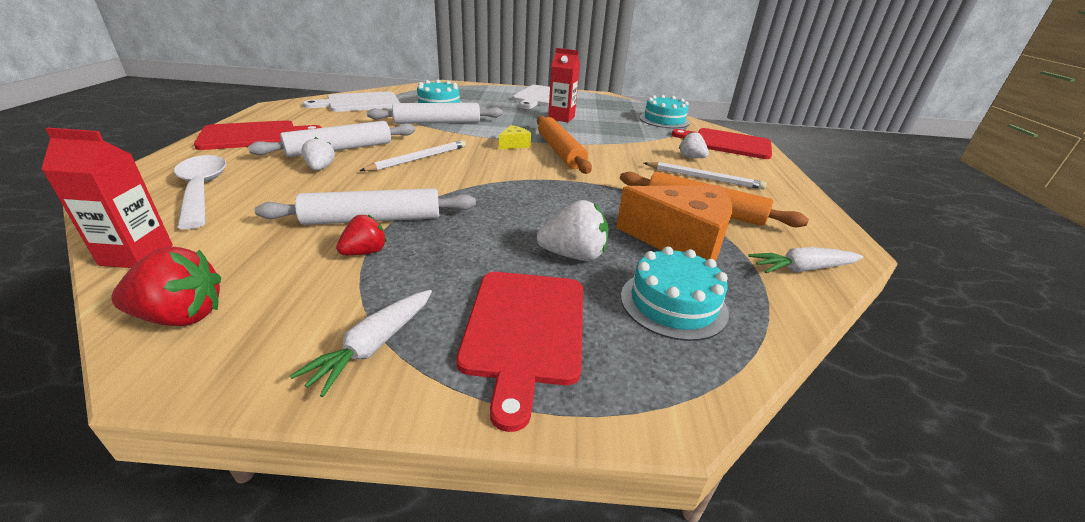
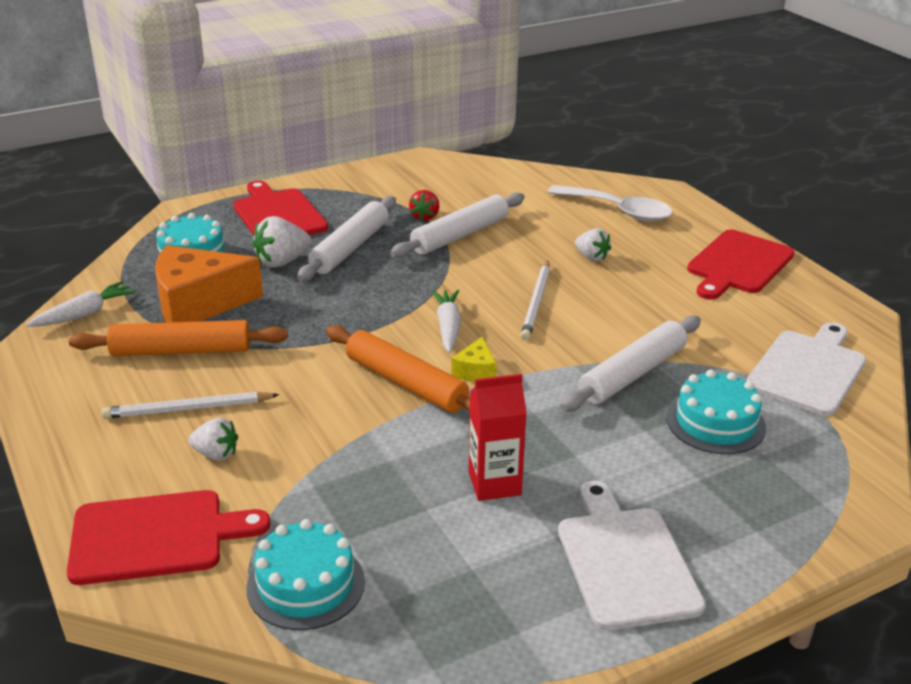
camera: 150 degrees right, 0 degrees up
(137, 255) = (542, 175): red carton -> none
(181, 316) = (456, 168): red strawberry -> none
(340, 149) = (628, 283): white rolling pin -> white rolling pin (350, 248)
(374, 346) = (348, 187): white carrot -> white carrot (448, 327)

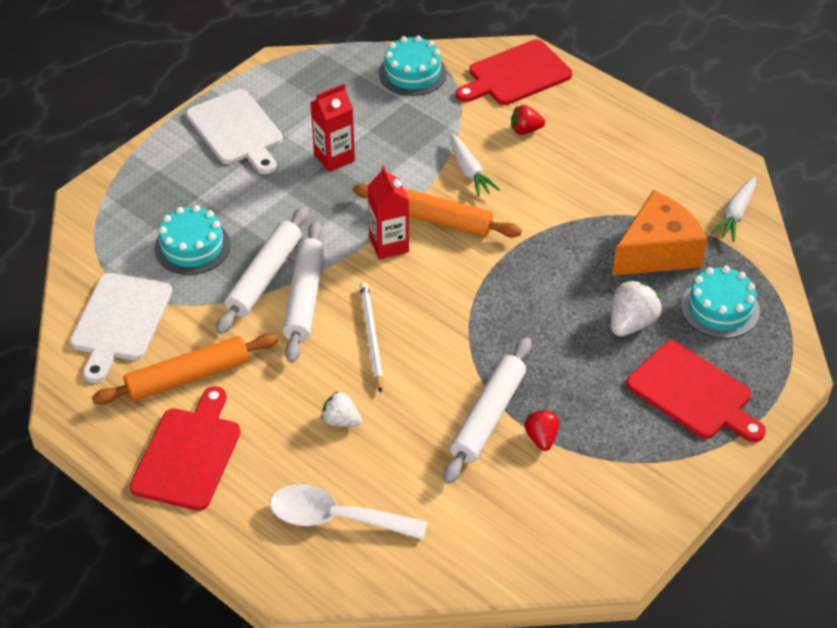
camera: 160 degrees right, 15 degrees up
(181, 351) = (625, 201): orange rolling pin -> orange rolling pin (188, 377)
(188, 409) = (573, 156): white pencil -> none
(216, 454) = (525, 130): white strawberry -> red strawberry
(350, 248) = (583, 362): white rolling pin -> white rolling pin (304, 298)
(448, 327) = (434, 285): white carrot -> white carrot (469, 171)
(475, 371) = (389, 245): yellow cheese -> red carton

